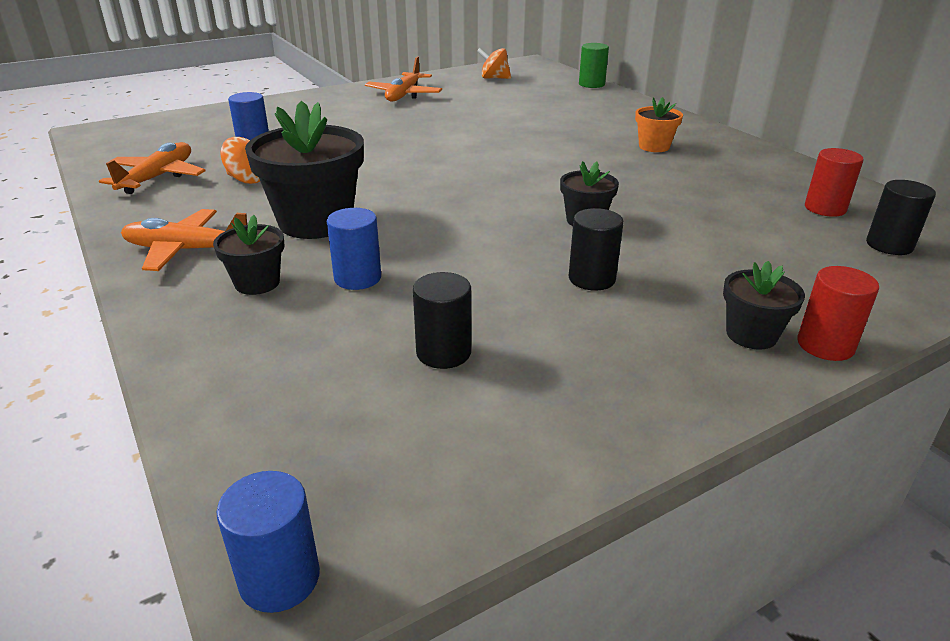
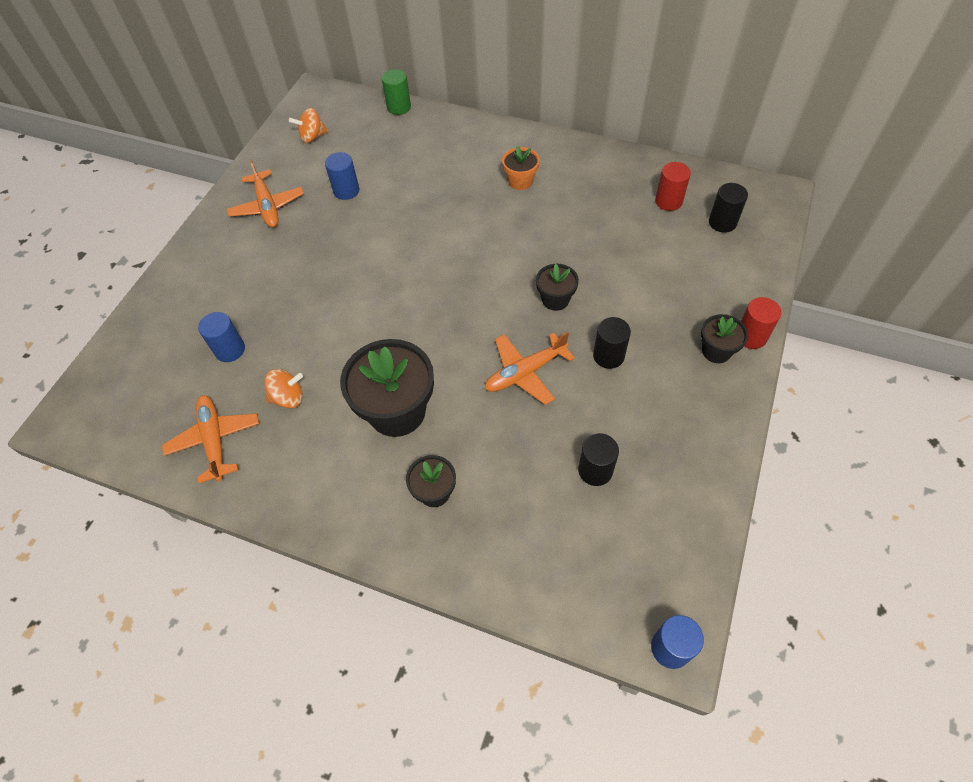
camera: 35 degrees left, 25 degrees up
(186, 250) = (350, 496): orange plane -> orange plane (525, 373)
(357, 278) = (486, 445): blue cylinder -> blue cylinder (346, 190)

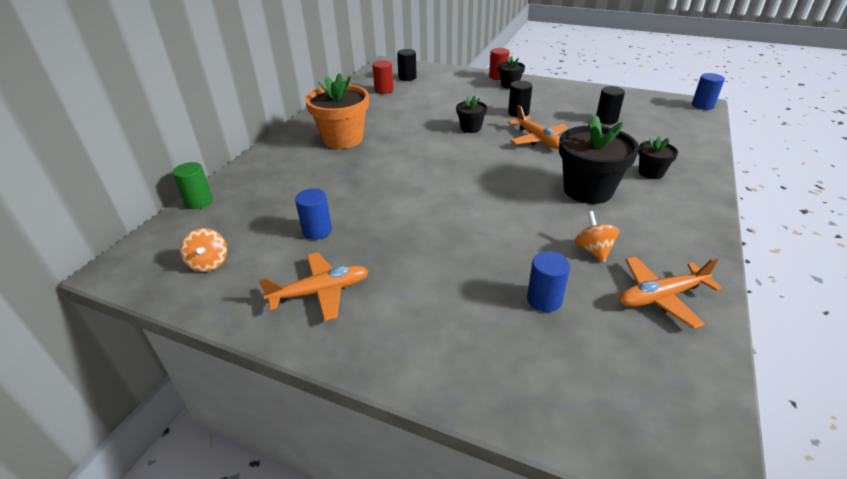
camera: 90 degrees left, 20 degrees down
(520, 181) = (343, 139): orange flower pot -> orange flower pot, size x1.92

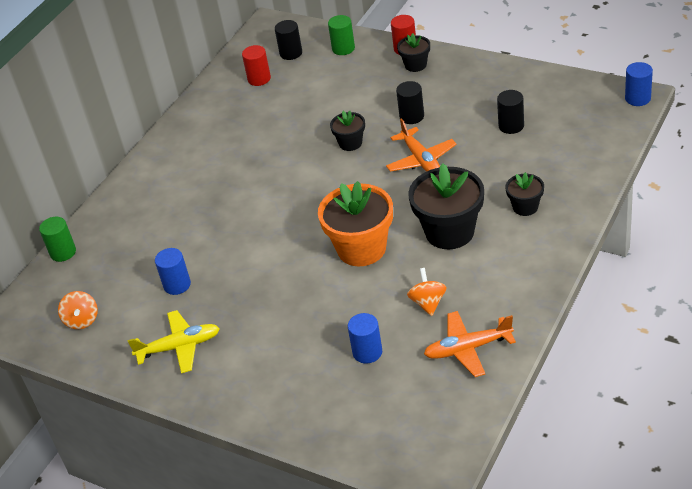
camera: 10 degrees right, 5 degrees up
(321, 292) = (179, 347): orange plane -> yellow plane
(343, 139) = (206, 163): orange flower pot -> orange flower pot (361, 249)
(448, 76) = (343, 48): none -> green cylinder

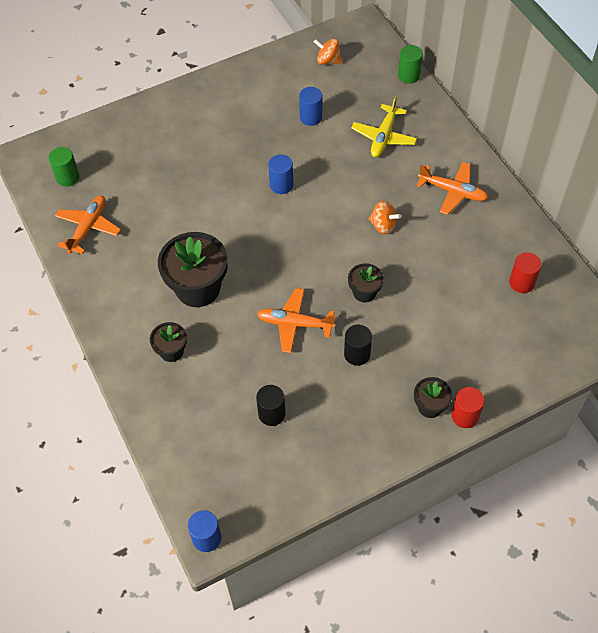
camera: 120 degrees right, 15 degrees up
(179, 347) = (252, 94): yellow plane -> yellow plane (383, 137)
(195, 153) = (453, 192): none -> orange plane
(291, 53) = (542, 326): black cylinder -> none
(343, 48) = (512, 369): green cylinder -> green cylinder (68, 177)
(361, 249) = (237, 229): orange flower pot -> none
(367, 352) = (144, 178): blue cylinder -> blue cylinder (281, 185)
(428, 303) = (148, 233): orange spinning top -> orange spinning top (383, 225)

